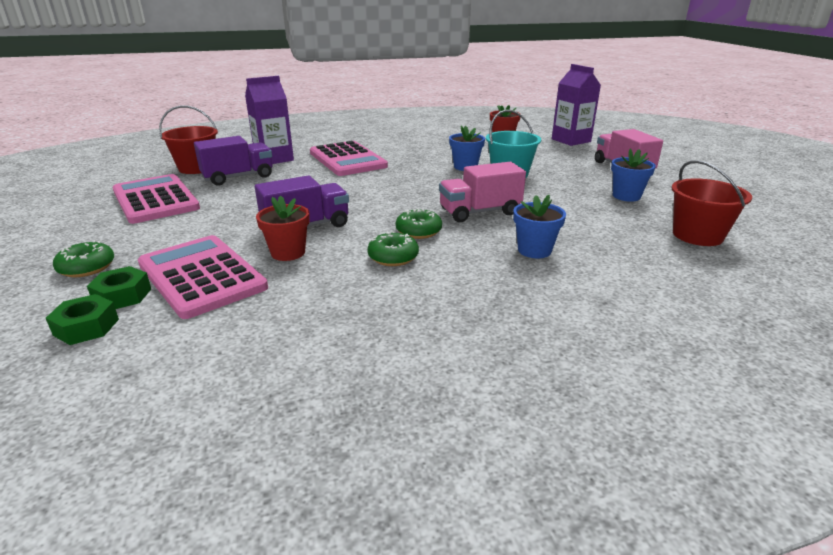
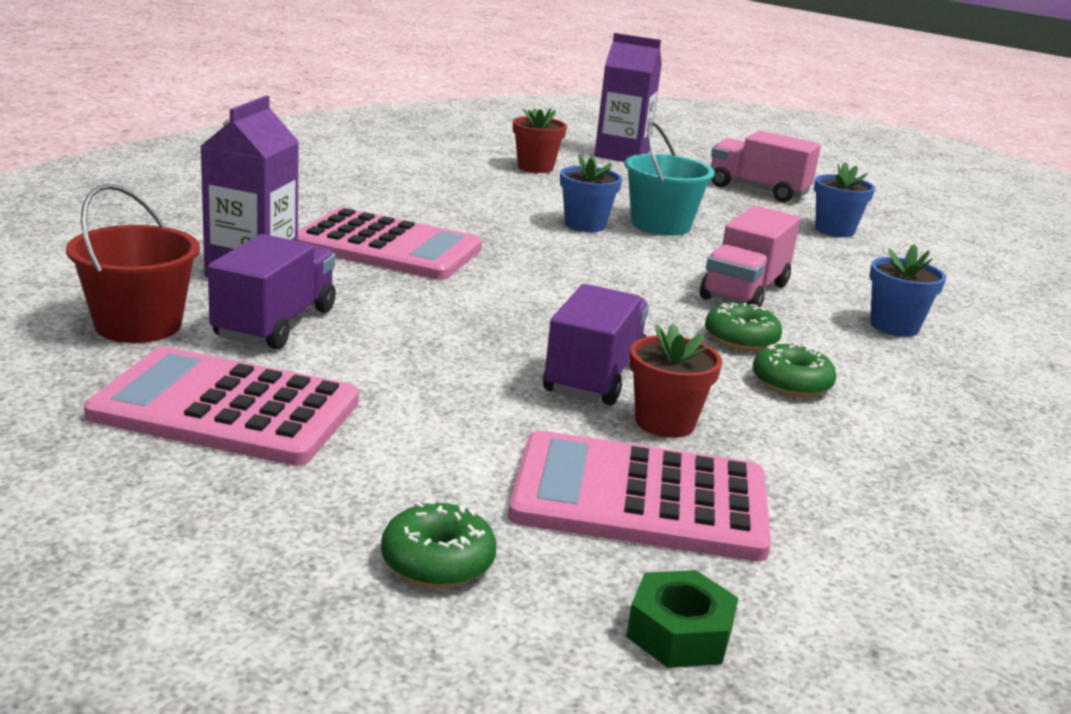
camera: 45 degrees left, 5 degrees down
(122, 295) = (609, 572): green nut -> none
(697, 235) = (975, 265): red bucket -> none

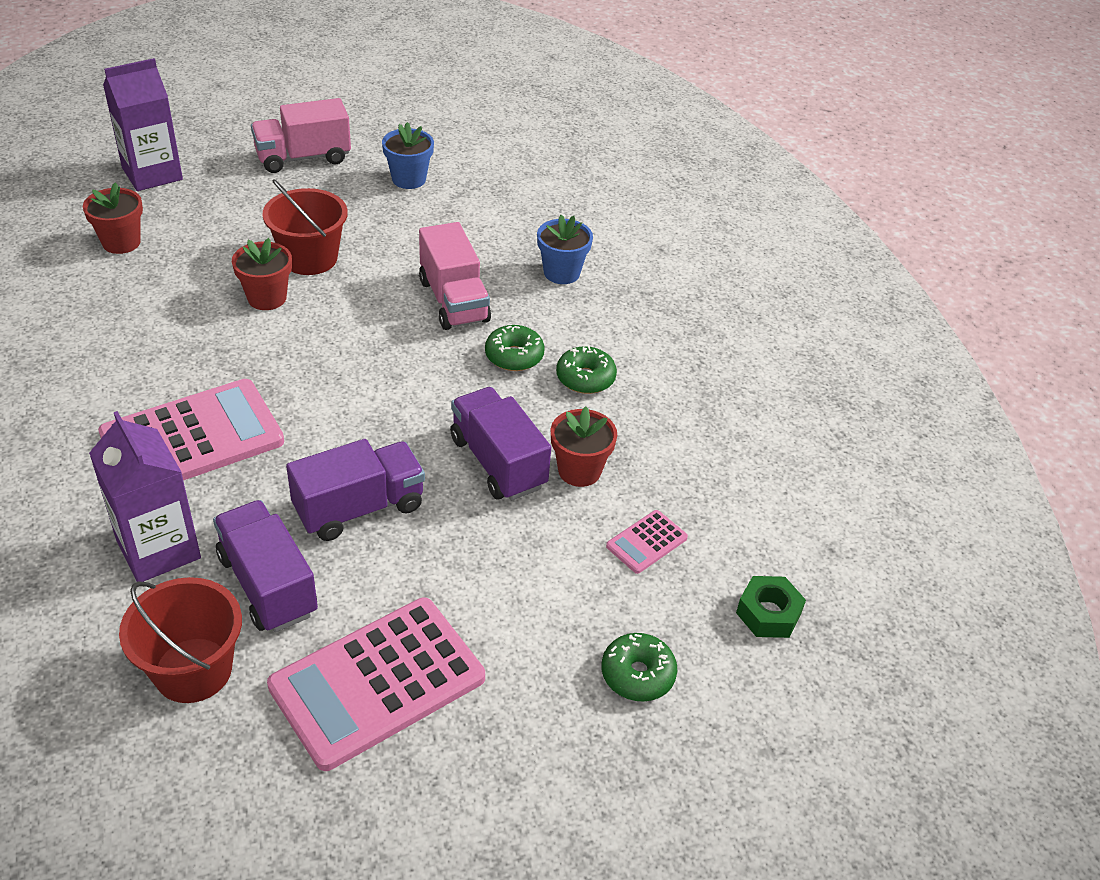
camera: 50 degrees left, 20 degrees up
(424, 332) = (359, 508): none -> purple truck
(585, 225) = (267, 298): blue flower pot -> red flower pot
(640, 499) = (646, 542): pink calculator -> pink calculator, size x0.44
(660, 225) = (310, 258): turquoise bucket -> red bucket

